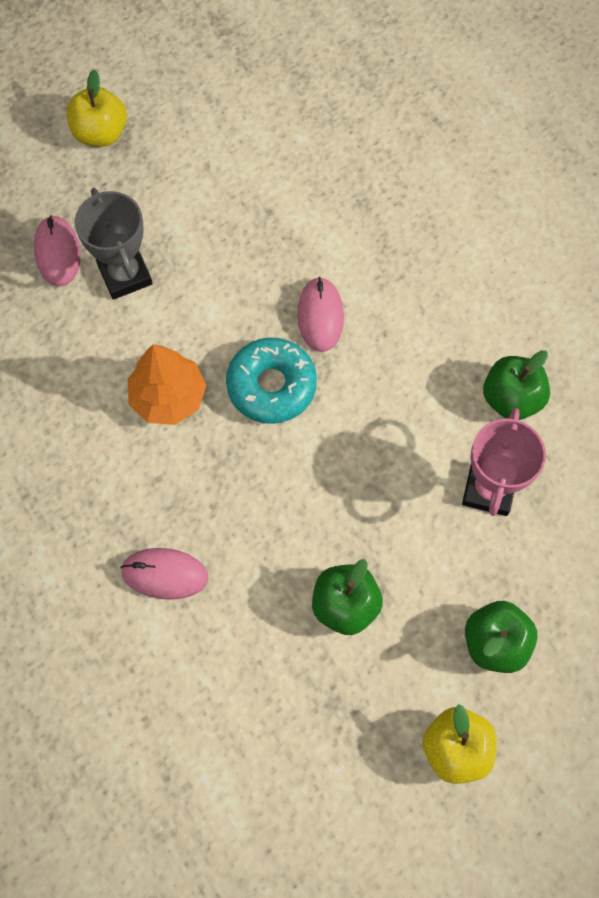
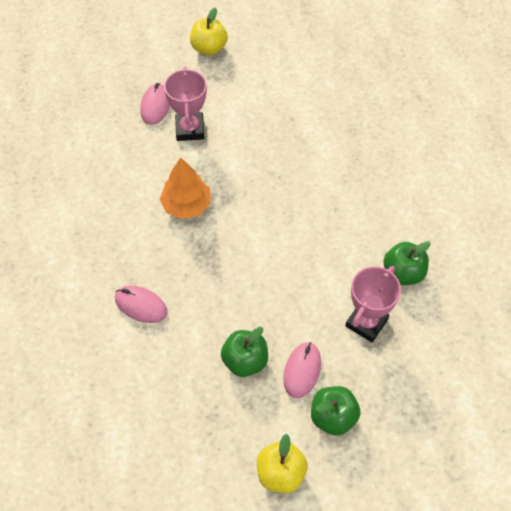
camera: 20 degrees right, 10 degrees down
(125, 275) = (190, 129): grey trophy -> pink trophy
(271, 386) = (252, 218): turquoise donut -> none
(320, 316) = (299, 187): pink mouse -> pink mouse (302, 370)

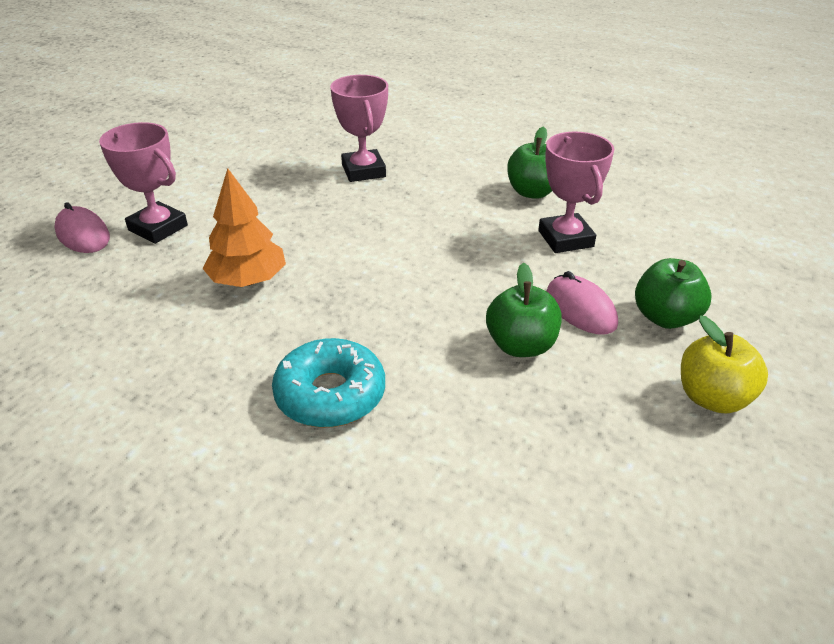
camera: 50 degrees left, 20 degrees down
(141, 305) = (330, 394): pink mouse -> turquoise donut
(209, 48) = (89, 167): yellow apple -> none
(336, 171) = (363, 171): none -> pink trophy

